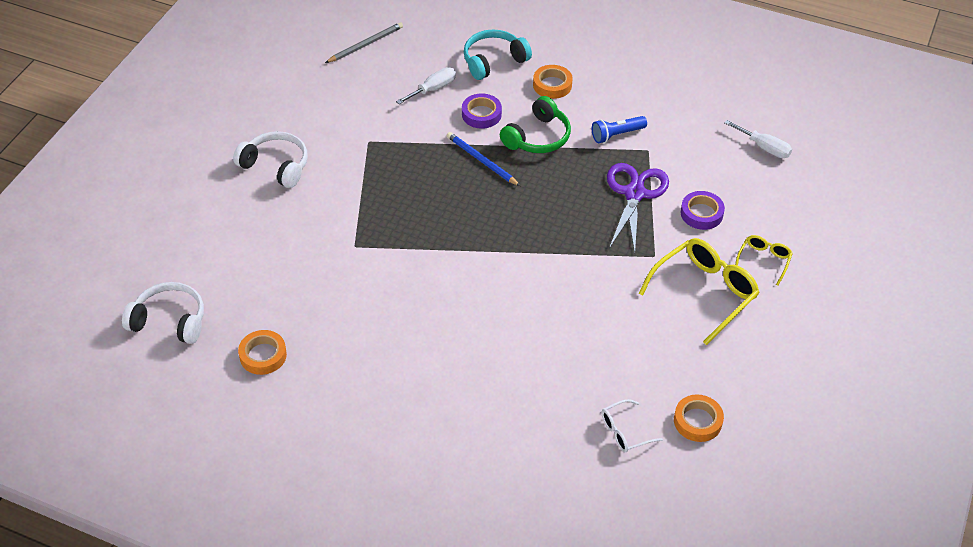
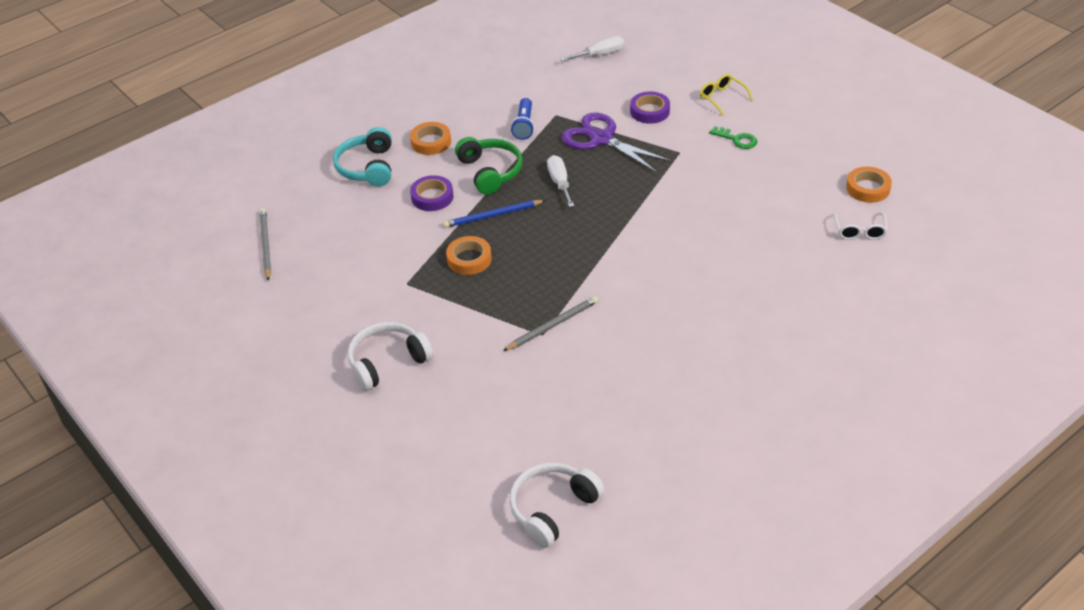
camera: 60 degrees left, 5 degrees down
(263, 355) = (645, 444): orange tape -> orange tape (469, 259)
(369, 249) = (553, 325): none -> grey pencil
(433, 89) = (371, 218): white screwdriver -> white screwdriver (559, 182)
(704, 293) = (737, 139): yellow glasses -> green key

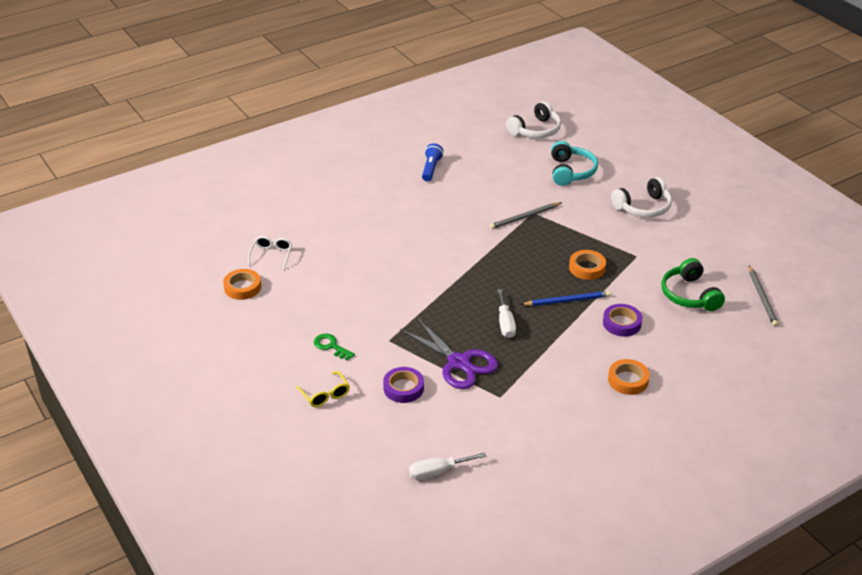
camera: 175 degrees left, 5 degrees down
(367, 167) = (687, 360): turquoise headphones -> turquoise headphones (571, 171)
(490, 172) = (568, 341): green headphones -> green headphones (689, 295)
(524, 126) = (533, 387): blue flashlight -> blue flashlight (431, 168)

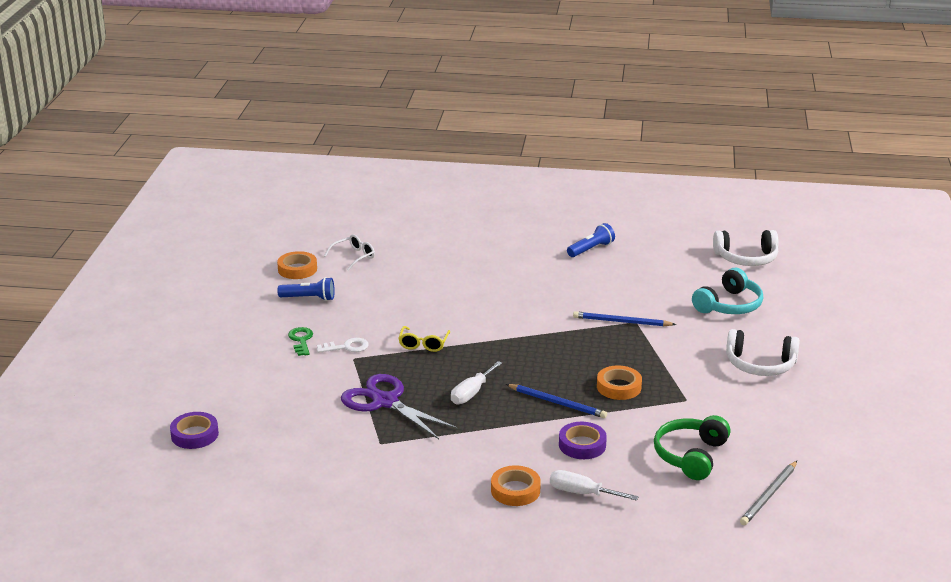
camera: 40 degrees right, 10 degrees down
(287, 308) = (309, 298): none -> blue flashlight
(325, 394) = (245, 371): yellow glasses -> yellow glasses (423, 344)
(372, 334) = (347, 347): none -> white key
(403, 388) = (311, 397): purple tape -> purple tape (194, 435)
(438, 472) = (245, 468): white screwdriver -> white screwdriver (582, 493)
(459, 363) = (385, 402): purple scissors -> purple scissors turned 135 degrees clockwise
(524, 217) = (621, 322): grey pencil -> blue pencil

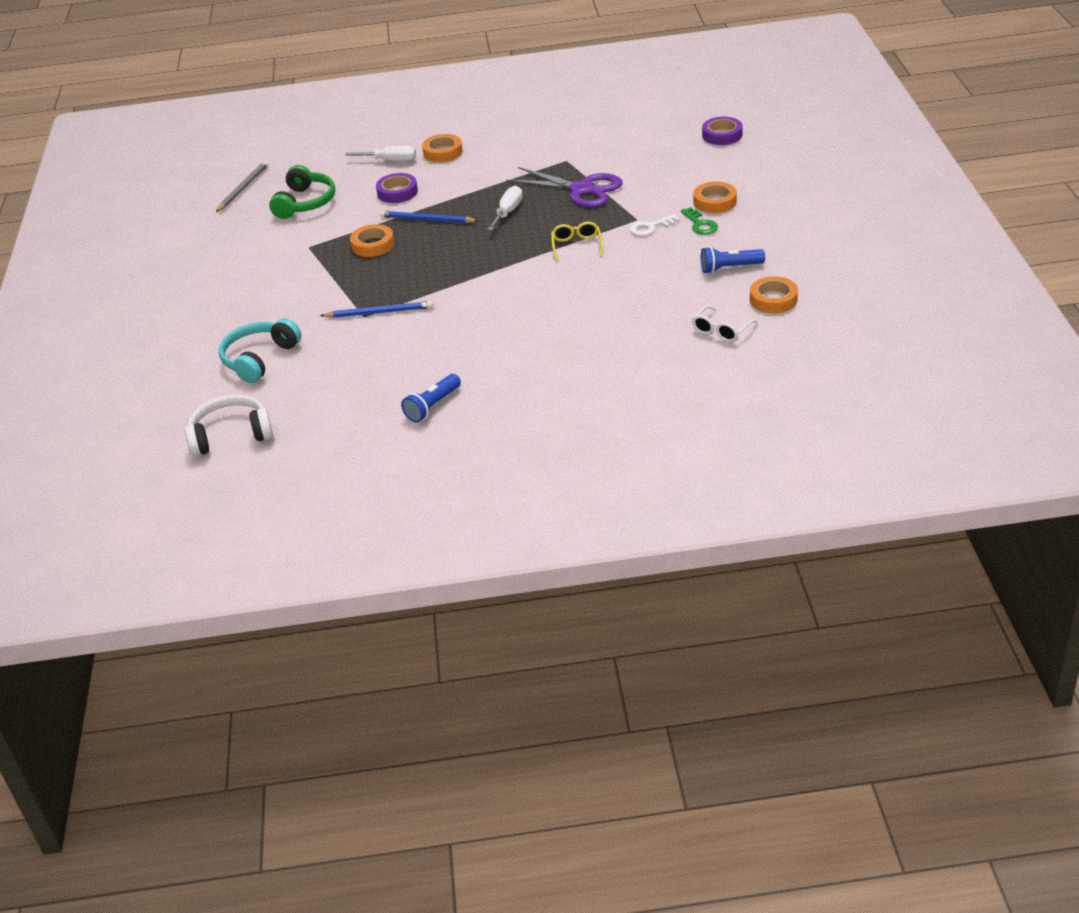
camera: 170 degrees right, 10 degrees up
(270, 359) = (715, 202): none -> orange tape
(760, 365) = (234, 295): white headphones -> none

